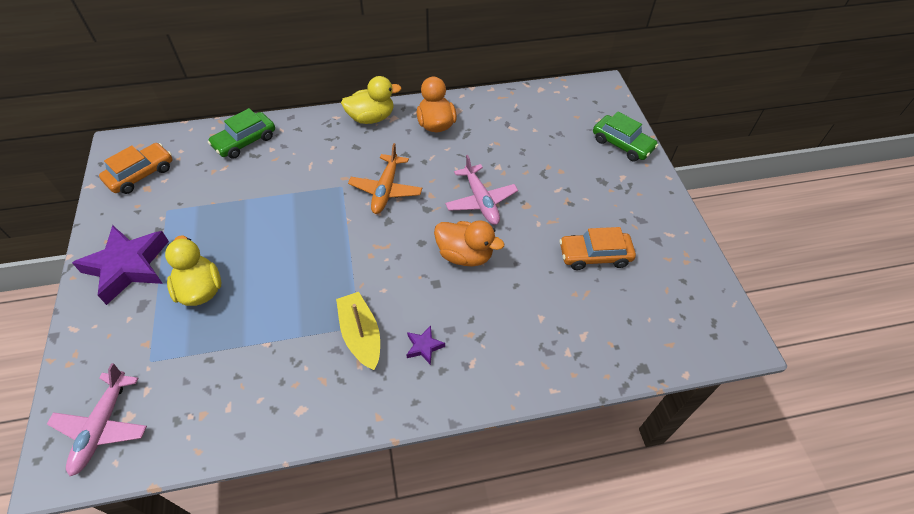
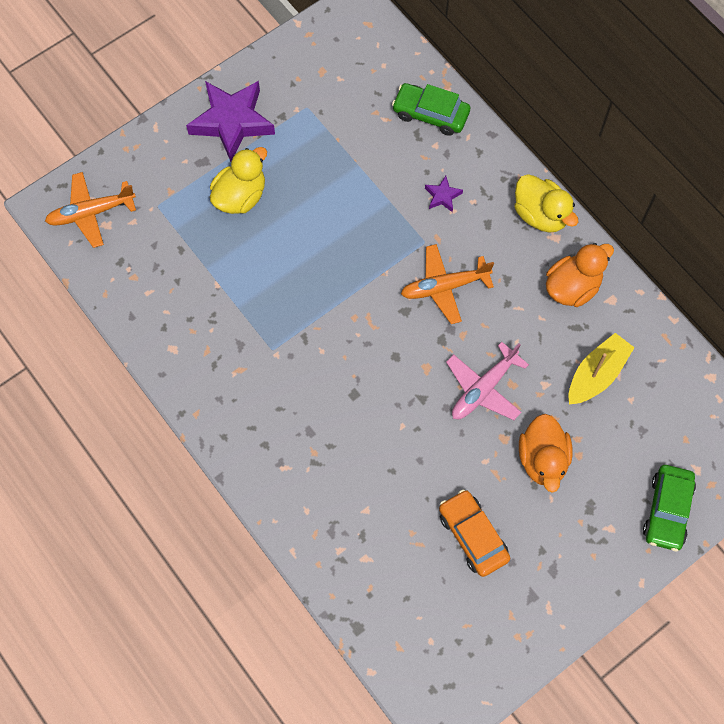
camera: 65 degrees right, 15 degrees up
(102, 427) = (91, 213): pink plane -> orange plane
(141, 174) = (335, 54): orange car -> none
(361, 335) = (264, 357): yellow boat -> yellow boat (597, 374)
(424, 346) = (280, 417): purple star -> purple star (442, 196)
(465, 255) = (402, 405): orange duck -> orange duck (542, 459)

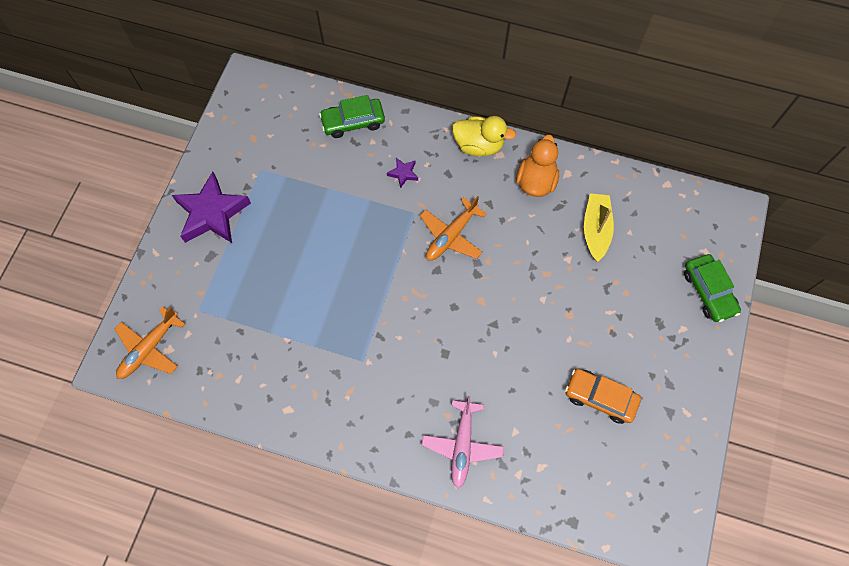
camera: 35 degrees left, 0 degrees up
(240, 196) = (257, 263): yellow duck -> none
(483, 388) = (530, 289): pink plane -> pink plane (462, 445)
(542, 459) = (605, 311): orange duck -> none

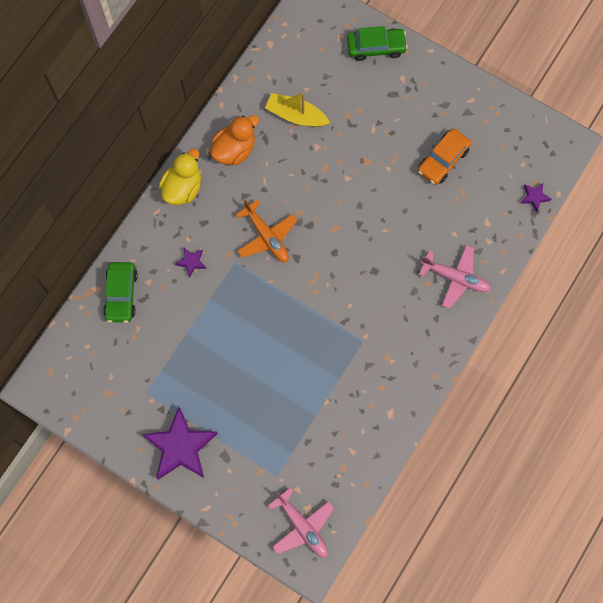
camera: 75 degrees left, 5 degrees up
(149, 348) = (302, 526): orange plane -> pink plane
(536, 181) = (234, 150): orange duck -> orange duck turned 105 degrees clockwise
(591, 518) = (534, 197): none -> purple star

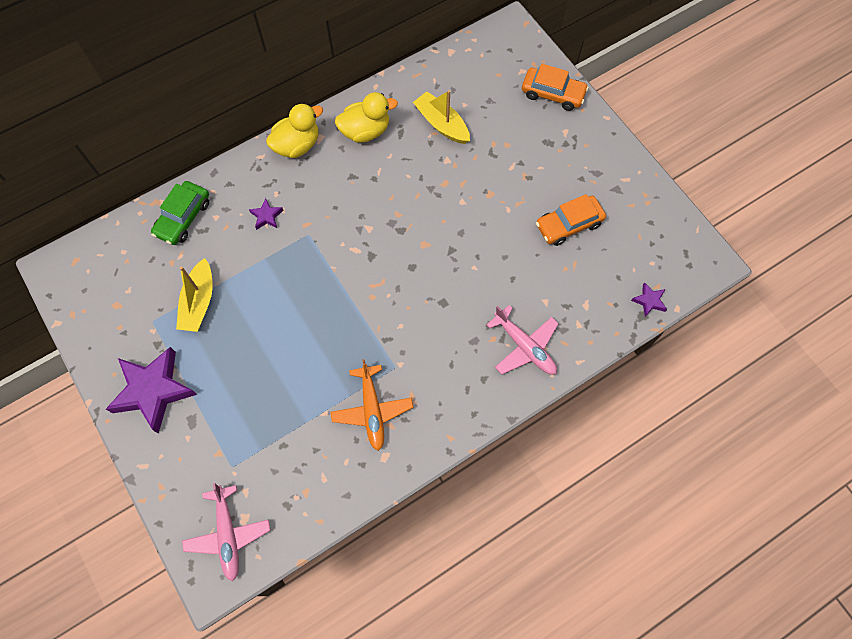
camera: 25 degrees right, 5 degrees down
(176, 359) = (199, 302): none -> yellow boat
(234, 150) = (365, 131): orange duck -> yellow duck
(267, 236) = (352, 223): orange plane -> orange plane (372, 410)
(376, 47) = (553, 93): green car -> orange car

